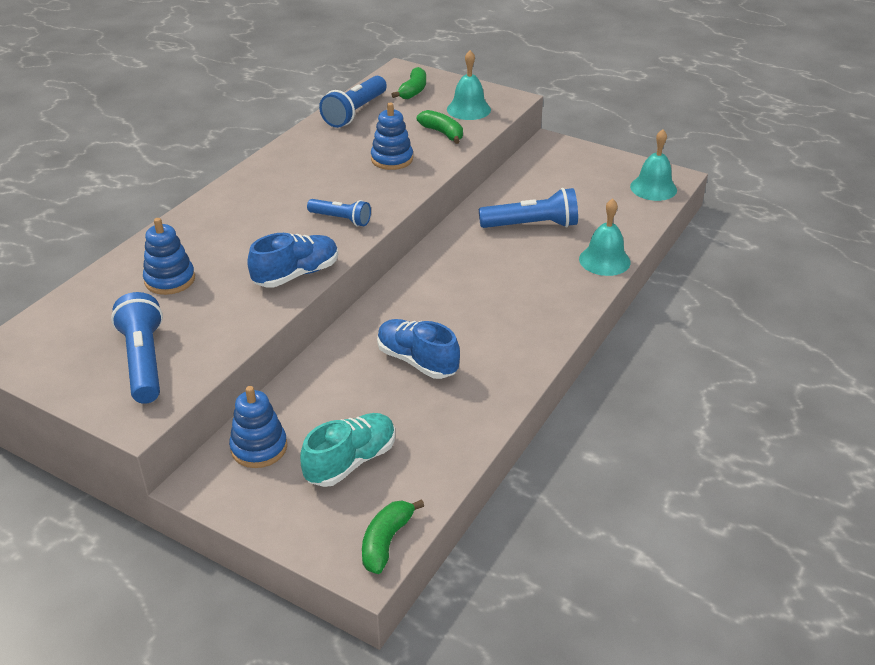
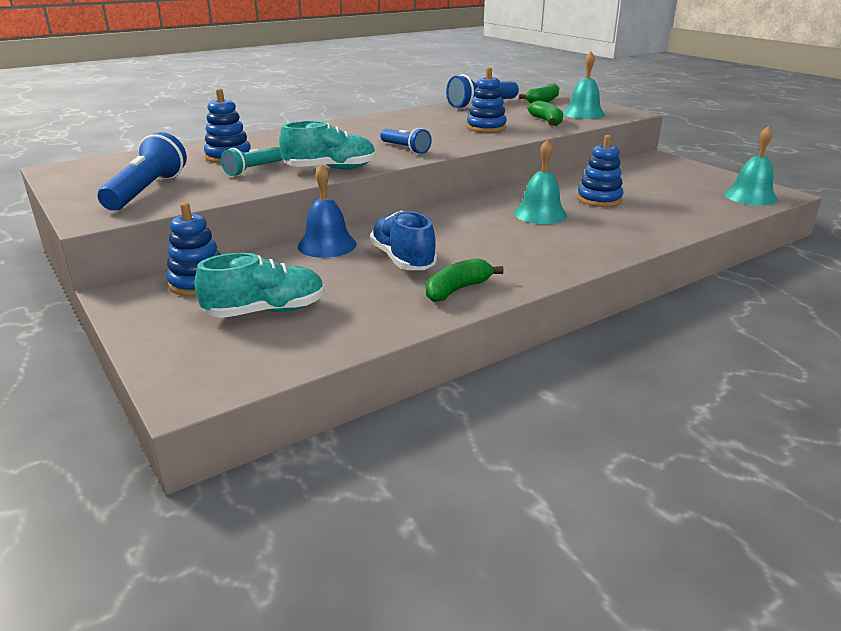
camera: 25 degrees right, 10 degrees down
(219, 296) = (253, 170): none -> turquoise flashlight
(296, 274) = (330, 169): blue shoe -> turquoise shoe
(334, 361) = (327, 245): none -> blue bell
(386, 541) = (230, 379): green banana -> green banana (457, 290)
(532, 225) = (599, 199): blue flashlight -> blue stacking toy
(604, 260) = (659, 232): turquoise bell -> turquoise bell (540, 214)

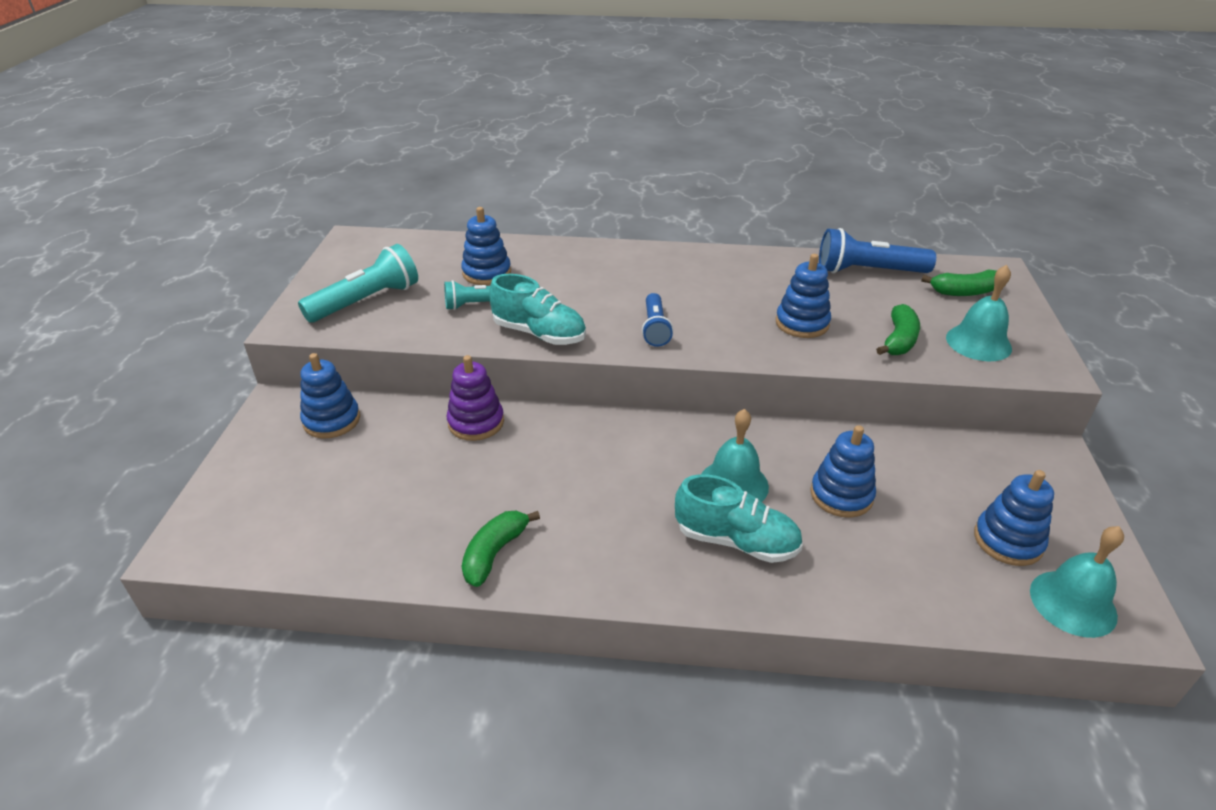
camera: 40 degrees right, 10 degrees up
(147, 191) = (367, 301): blue flashlight -> turquoise flashlight
(266, 311) = (330, 485): turquoise shoe -> turquoise shoe (736, 541)
(327, 245) = (476, 422): blue bell -> purple stacking toy
(403, 260) = (507, 480): blue shoe -> none
(457, 290) = (494, 553): green banana -> green banana turned 60 degrees counterclockwise
(693, 188) = (1008, 541): none -> blue stacking toy

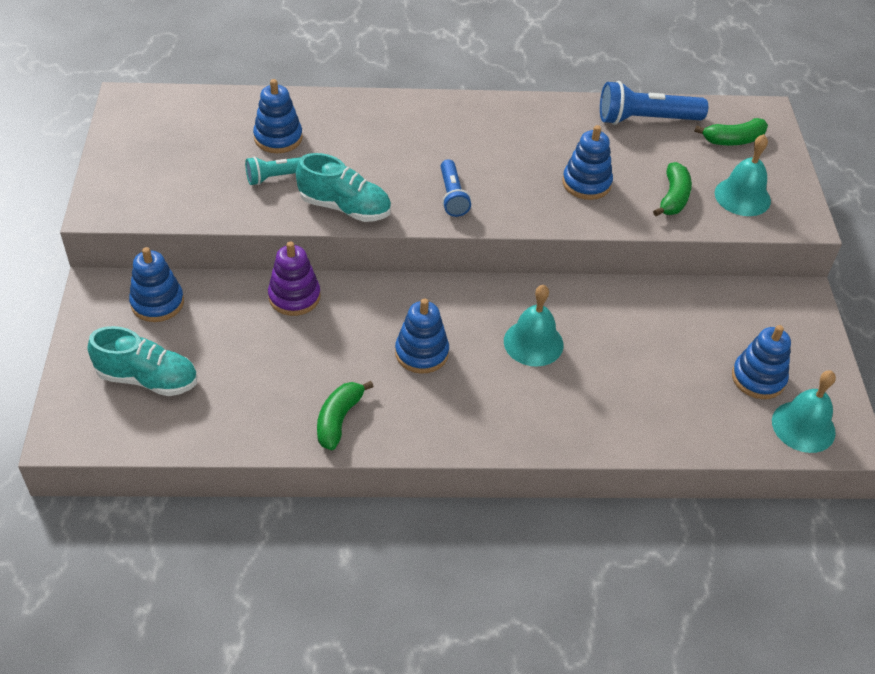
camera: 10 degrees left, 10 degrees up
(367, 301) = (167, 178): turquoise flashlight -> none
(736, 541) = (539, 394): turquoise shoe -> turquoise shoe (148, 379)
(841, 495) = (624, 347): blue stacking toy -> blue stacking toy (421, 353)

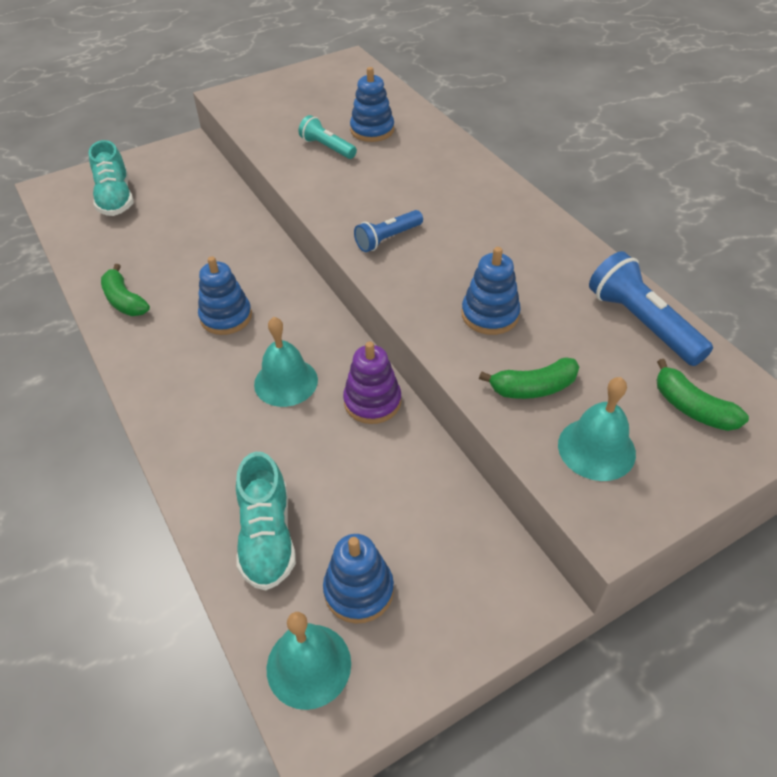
camera: 65 degrees right, 0 degrees up
(157, 303) = (191, 172): blue stacking toy -> none
(294, 297) = (242, 227): purple stacking toy -> purple stacking toy (372, 402)
(339, 419) = (124, 300): green banana -> green banana turned 120 degrees counterclockwise
(345, 208) = (320, 190): turquoise shoe -> turquoise shoe (267, 537)

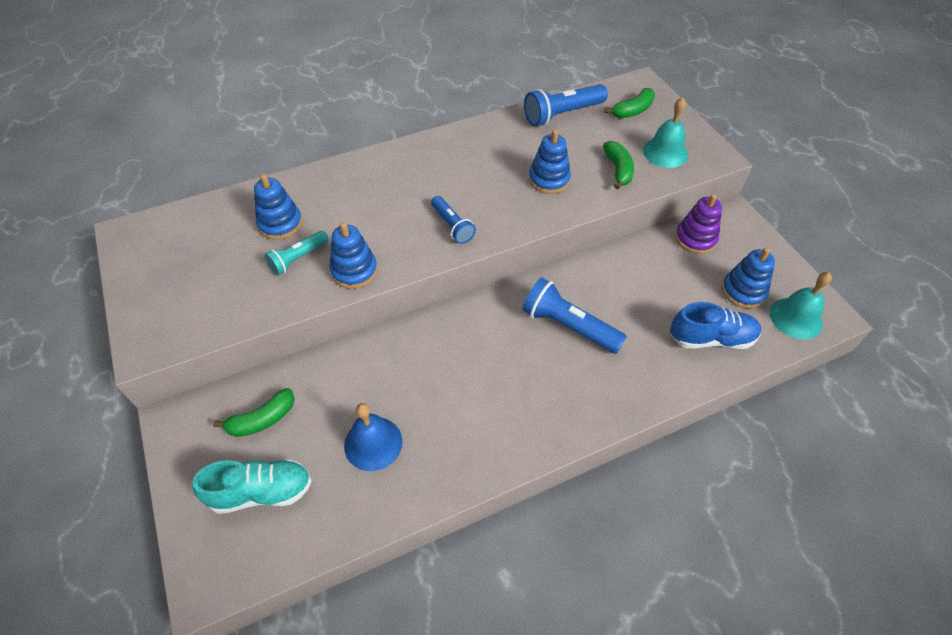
camera: 85 degrees left, 5 degrees up
(124, 300) = (451, 460): green banana -> green banana (262, 419)
(150, 250) = (373, 443): none -> blue bell
(226, 317) = (487, 369): blue stacking toy -> blue stacking toy (354, 271)
(267, 537) = (711, 338): turquoise shoe -> blue shoe
(286, 382) = (568, 326): turquoise bell -> blue flashlight
(372, 402) = (590, 274): purple stacking toy -> purple stacking toy (695, 239)

